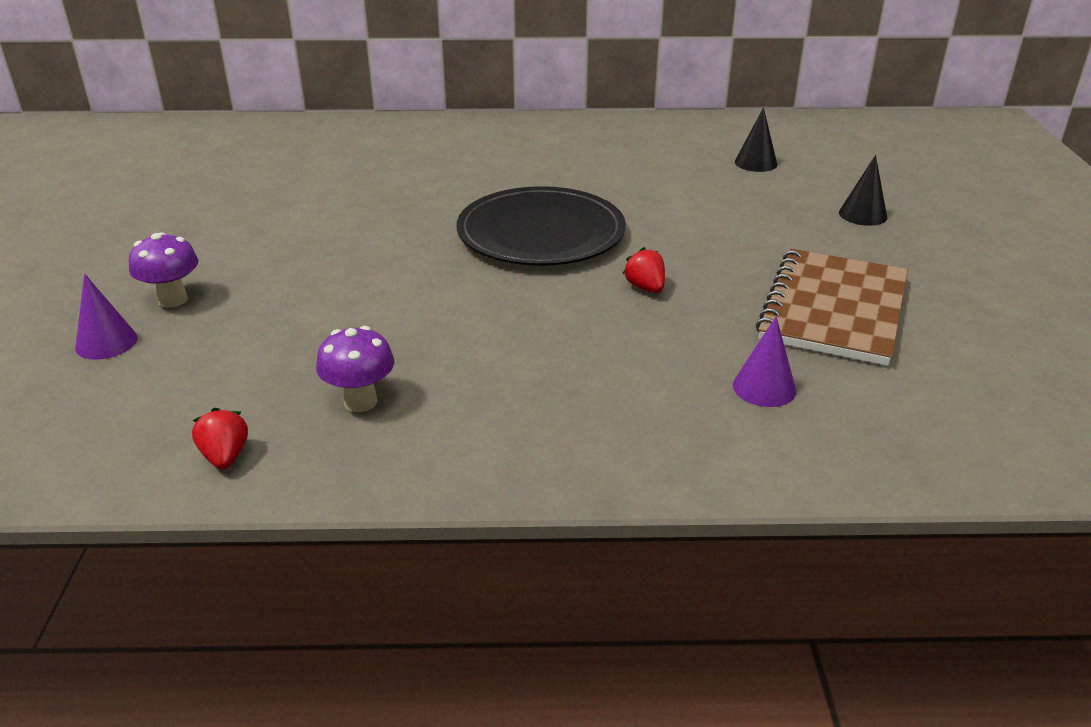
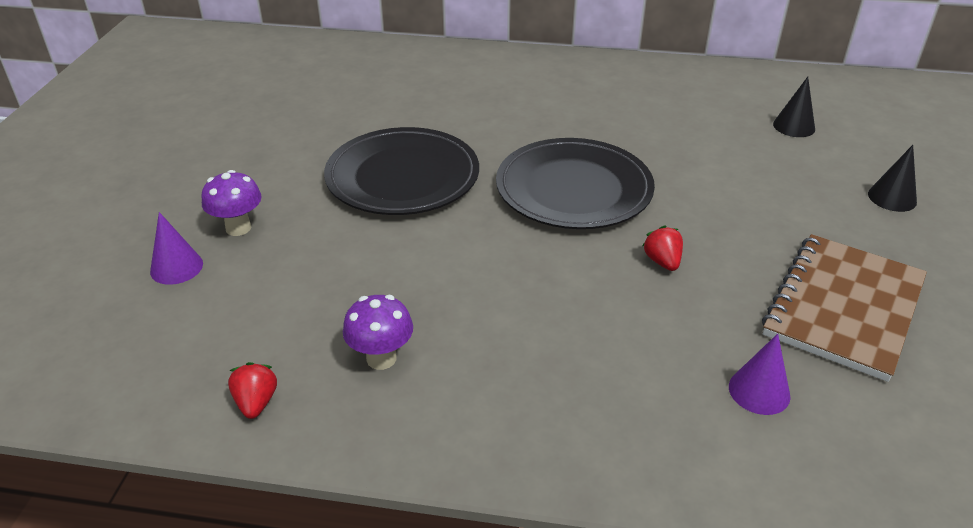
camera: 10 degrees right, 5 degrees up
(352, 238) = (402, 177): none -> black plate

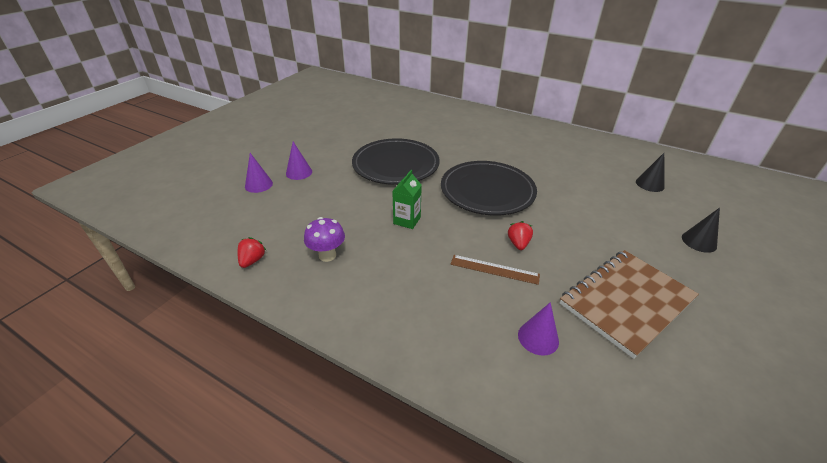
camera: 20 degrees right, 0 degrees up
(238, 228) = (299, 172): purple mushroom -> purple cone
(476, 267) = (407, 220): none -> green carton
(650, 310) = (494, 269): none -> brown ruler

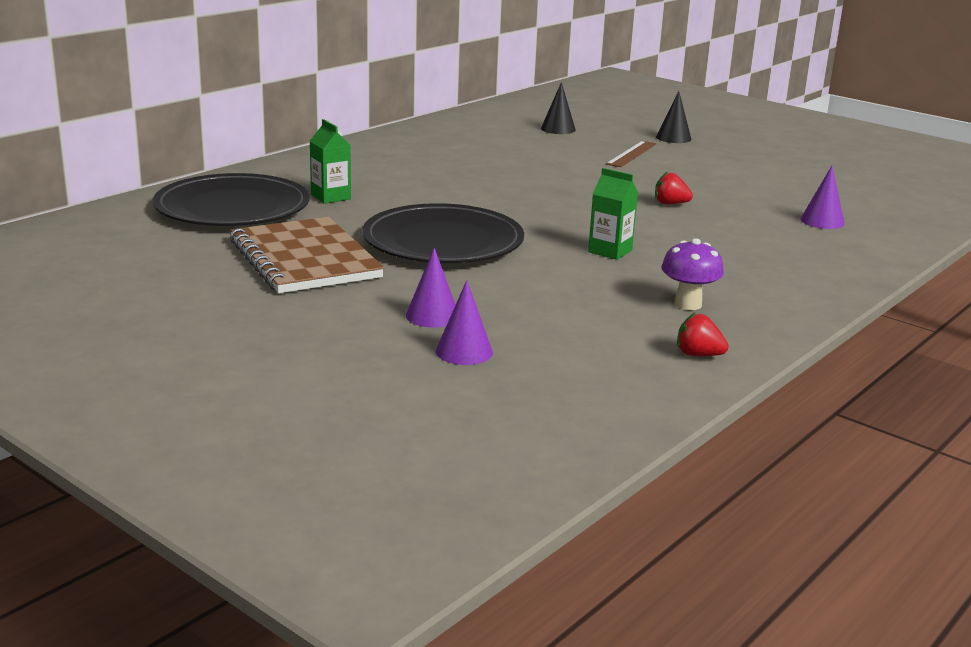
camera: 80 degrees left, 15 degrees down
(444, 129) = (330, 197): none -> green carton
(487, 191) = (547, 200): black plate -> black plate (232, 208)
(494, 269) = (718, 221): brown ruler -> brown ruler (631, 154)
(626, 302) = (767, 181): brown notebook -> brown notebook (305, 259)

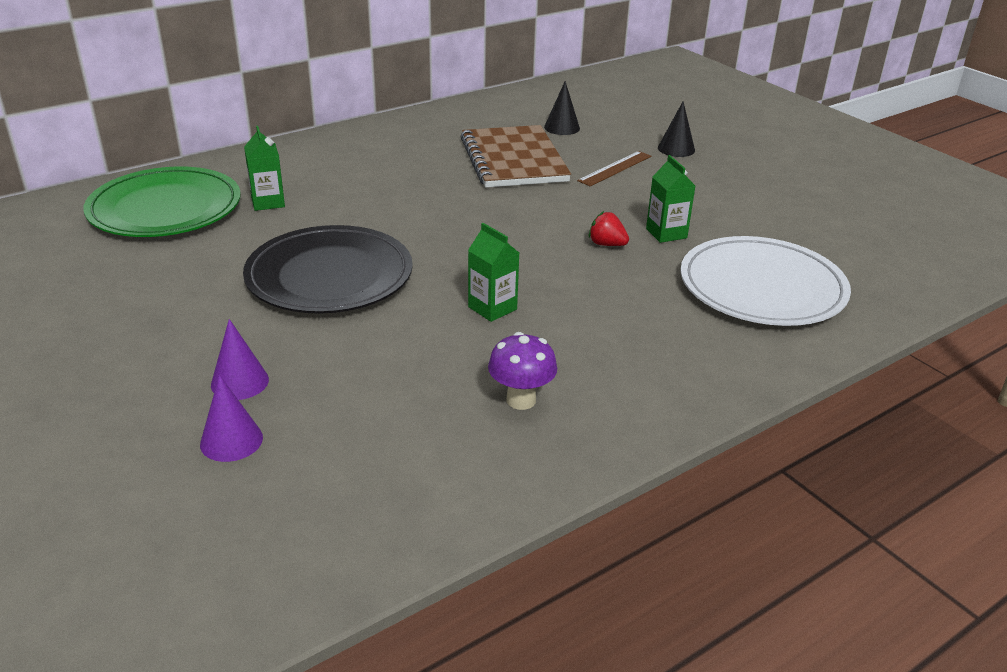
camera: 15 degrees right, 10 degrees up
(232, 208) = (165, 209): black plate -> green plate
(305, 259) = (178, 285): brown notebook -> brown notebook (513, 160)
(698, 355) = (477, 482): red strawberry -> none
(714, 193) = (666, 233): none -> green carton
(822, 221) = (762, 287): purple cone -> white plate

